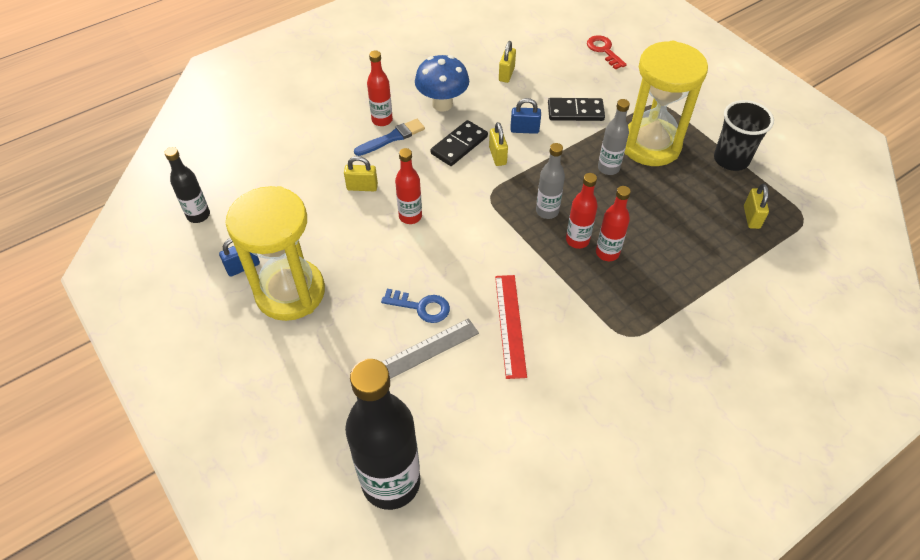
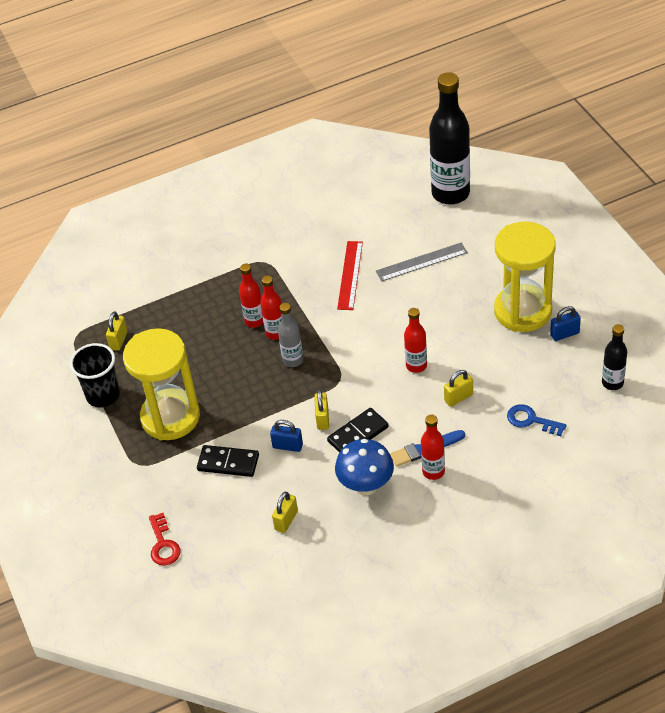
camera: 165 degrees left, 5 degrees down
(362, 187) = (458, 398): yellow padlock -> yellow padlock turned 45 degrees counterclockwise
(421, 307) = (416, 292): blue key -> blue key (531, 420)
(608, 168) = (221, 396): grey bottle -> none

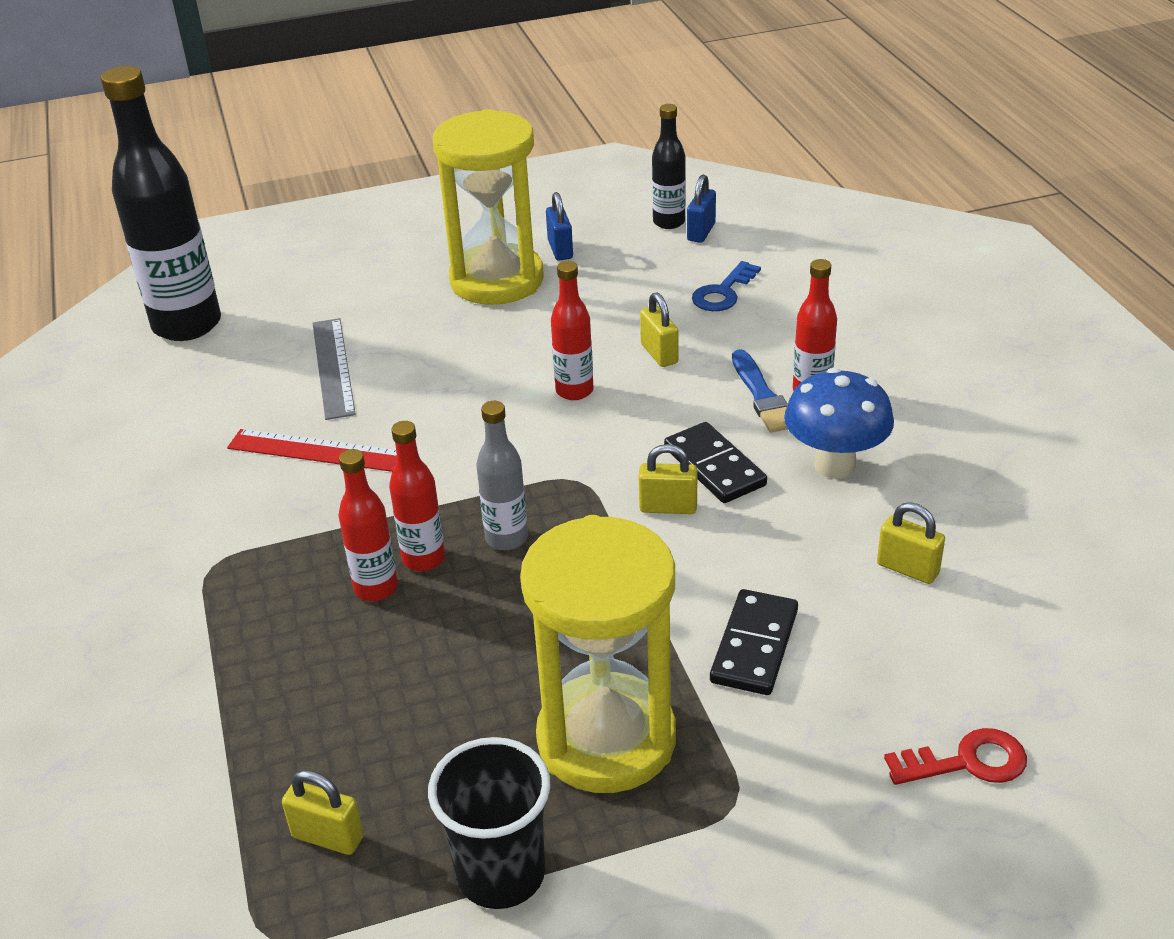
camera: 85 degrees left, 10 degrees down
(287, 446) = (725, 557): blue padlock -> blue padlock (701, 232)

